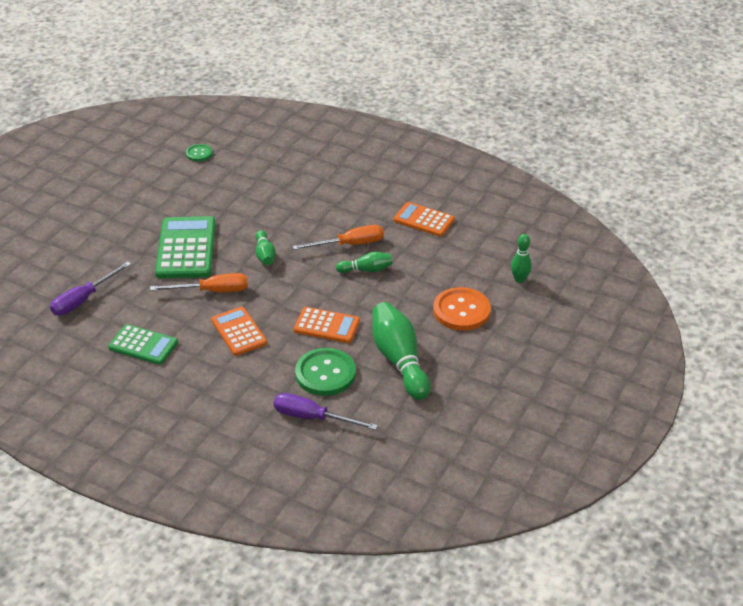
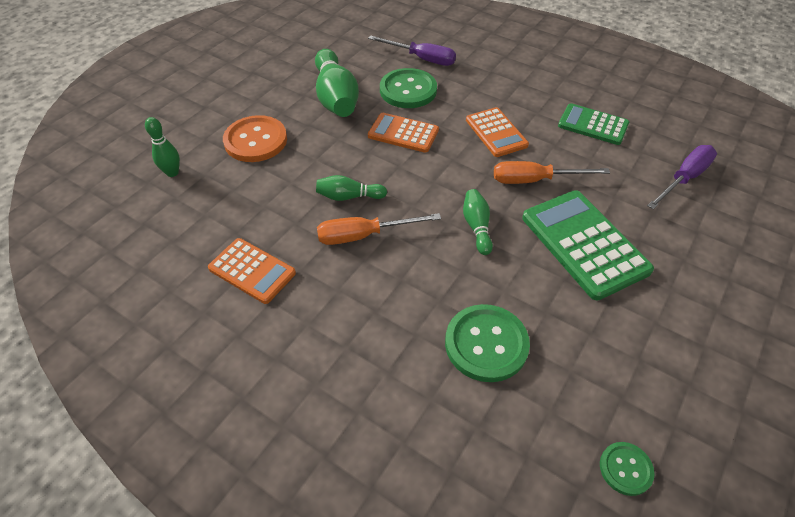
camera: 175 degrees left, 10 degrees up
(186, 248) = (584, 244): green calculator -> green calculator turned 150 degrees clockwise
(265, 194) = (486, 344): none -> green button

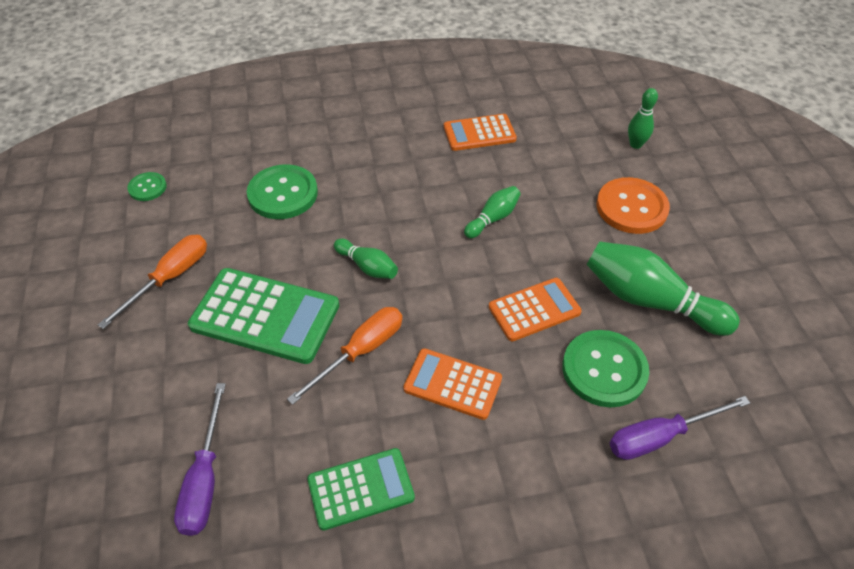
camera: 135 degrees right, 0 degrees up
(364, 235) = (442, 201): orange screwdriver -> orange screwdriver (170, 278)

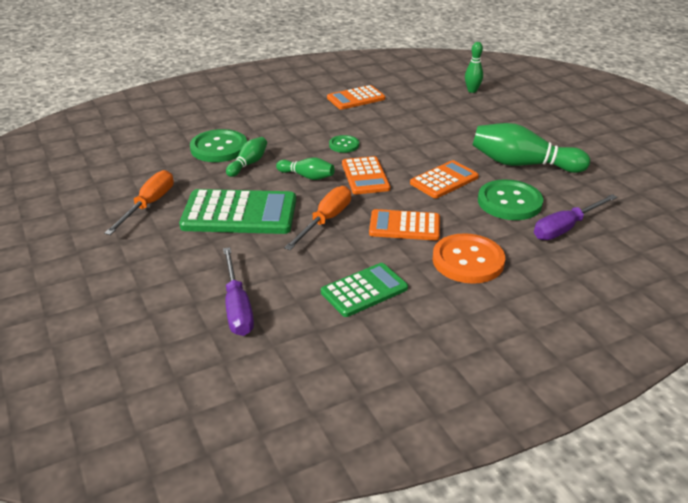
camera: 15 degrees left, 15 degrees down
(147, 188) = (103, 159): green button -> green button (344, 145)
(438, 281) = (365, 176): none -> orange calculator
(493, 218) = (389, 139): green bowling pin -> green bowling pin (248, 164)
(631, 207) = (486, 121): orange button -> orange button (468, 260)

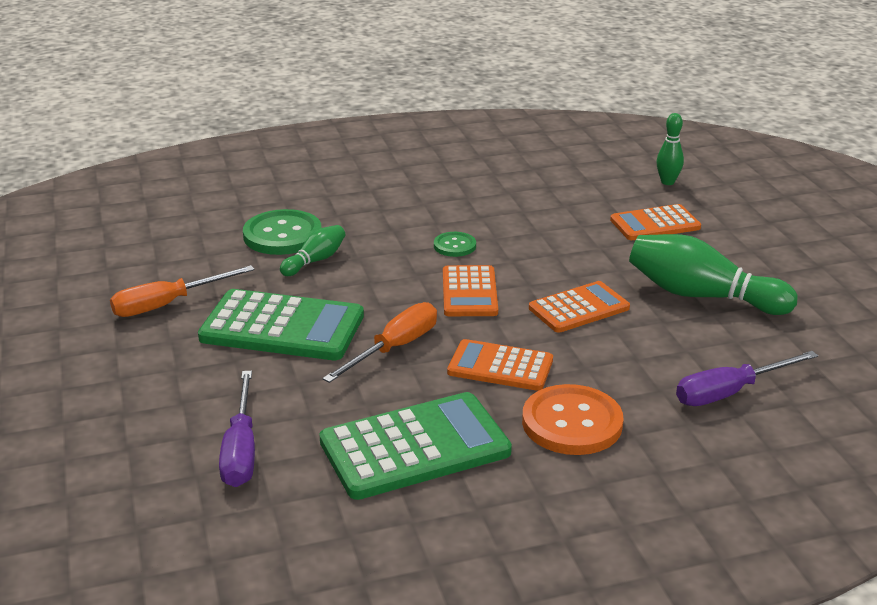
camera: 10 degrees right, 5 degrees down
(149, 205) = (168, 304): orange screwdriver -> orange screwdriver turned 150 degrees counterclockwise
(307, 176) = (389, 285): green bowling pin -> none
(356, 98) = (494, 180): orange calculator -> orange calculator (655, 224)
(364, 290) = (415, 447): green calculator -> green calculator, size x1.60
(509, 202) = (662, 348): green button -> none

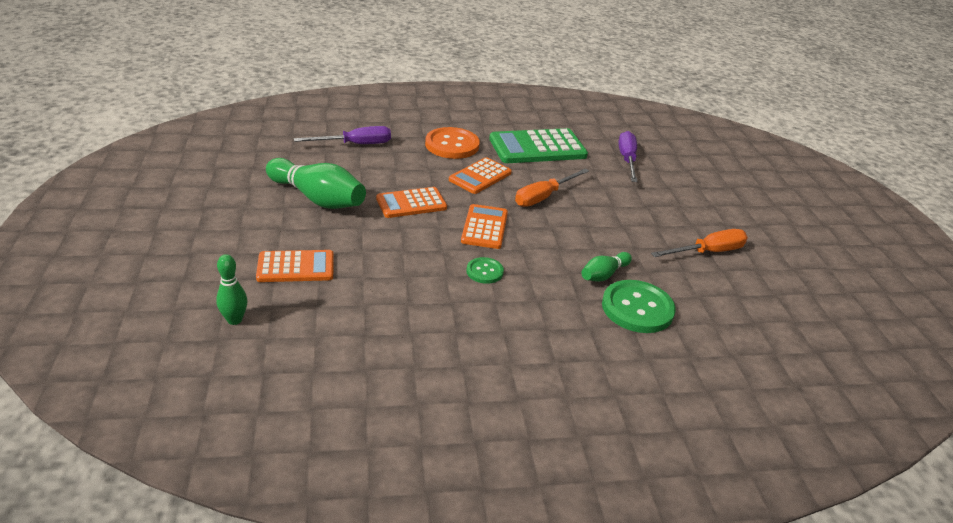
camera: 175 degrees left, 5 degrees up
(282, 327) = (619, 222): green calculator -> none
(500, 366) = (480, 176): orange calculator -> orange calculator turned 105 degrees clockwise

